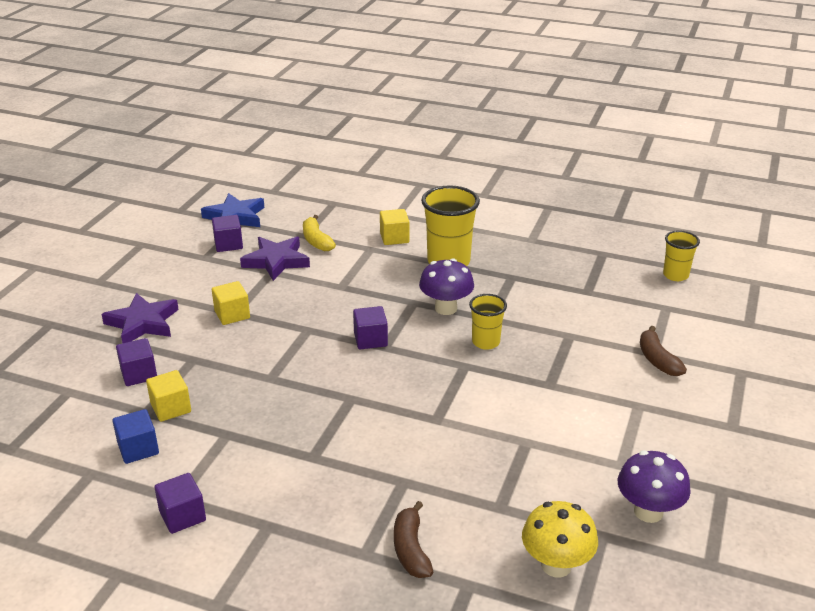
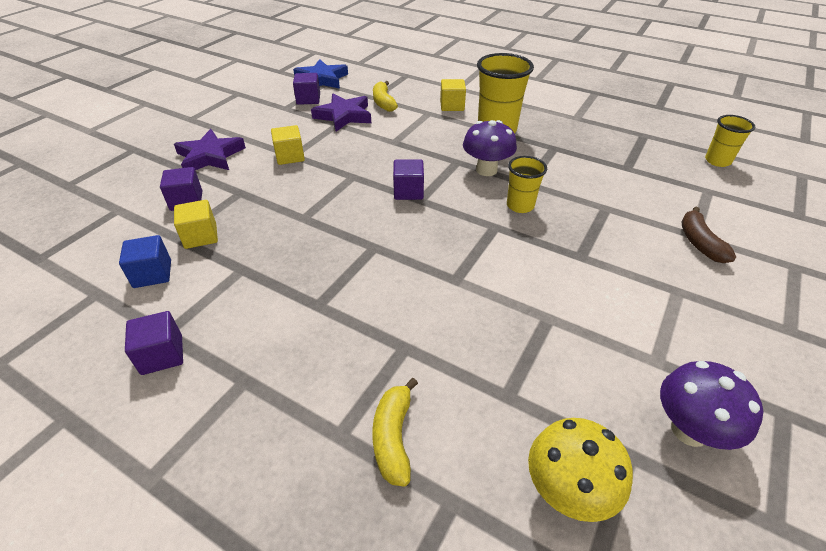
camera: 10 degrees right, 10 degrees up
(411, 549) = (393, 437): brown banana -> yellow banana

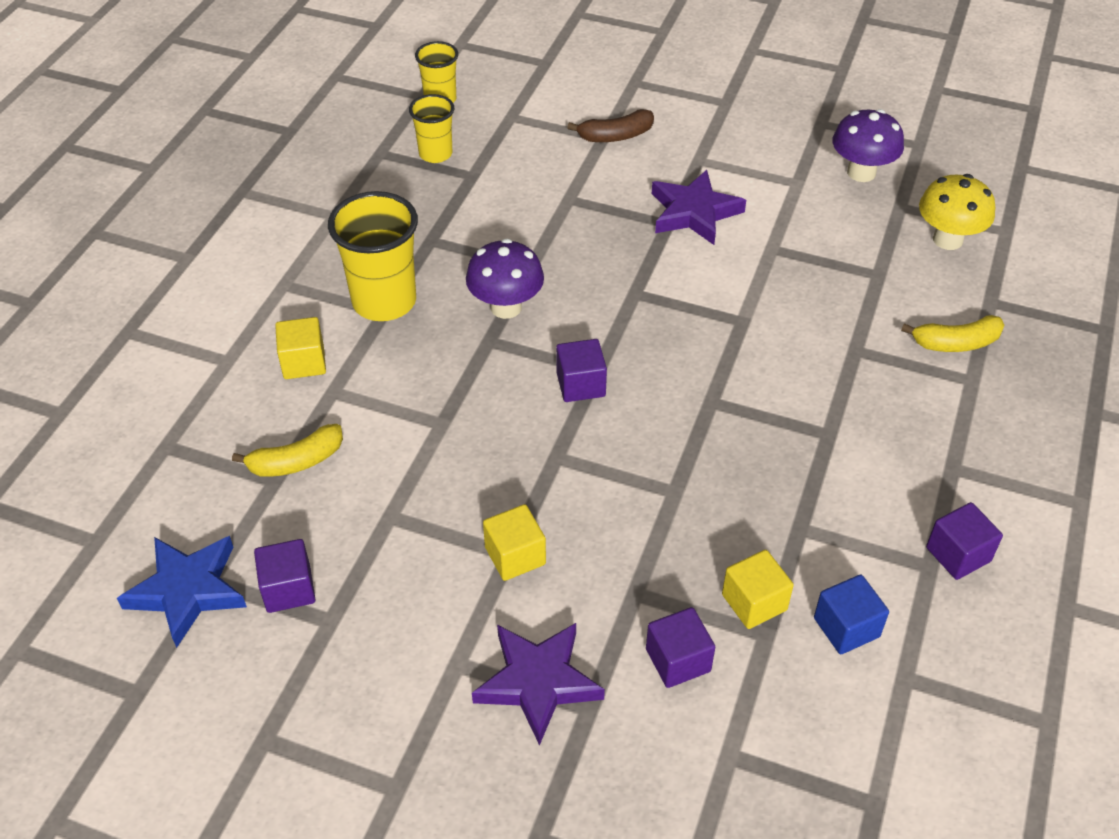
camera: 100 degrees left, 5 degrees up
(344, 116) = (357, 512): purple star -> purple star (694, 213)
(520, 205) = (584, 271): yellow cup -> yellow cup (435, 154)

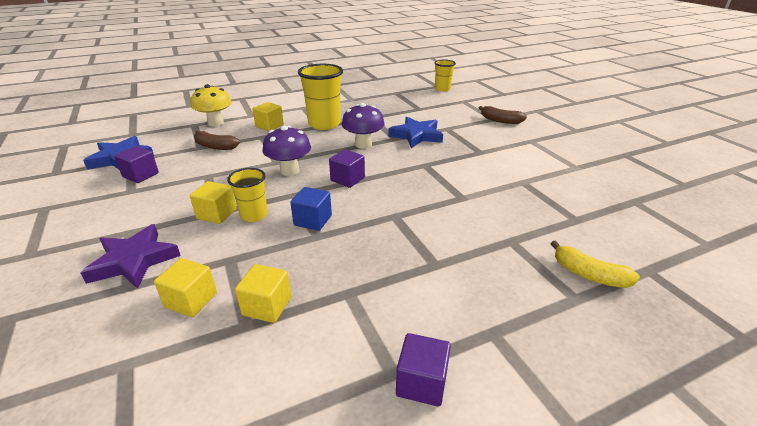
camera: 45 degrees right, 15 degrees down
(296, 461) = (215, 146): yellow banana -> brown banana
(435, 154) = (415, 99): yellow cup -> yellow cup (254, 215)
(550, 241) = (416, 135): none -> blue star
(678, 660) = (191, 300): purple cube -> yellow cube
(694, 213) = (499, 154): purple star -> none
(846, 627) = (288, 360): blue cube -> blue cube (313, 220)
(861, 172) = (625, 179): purple mushroom -> purple mushroom (289, 171)
(947, 239) = (651, 228): yellow mushroom -> yellow mushroom (215, 123)

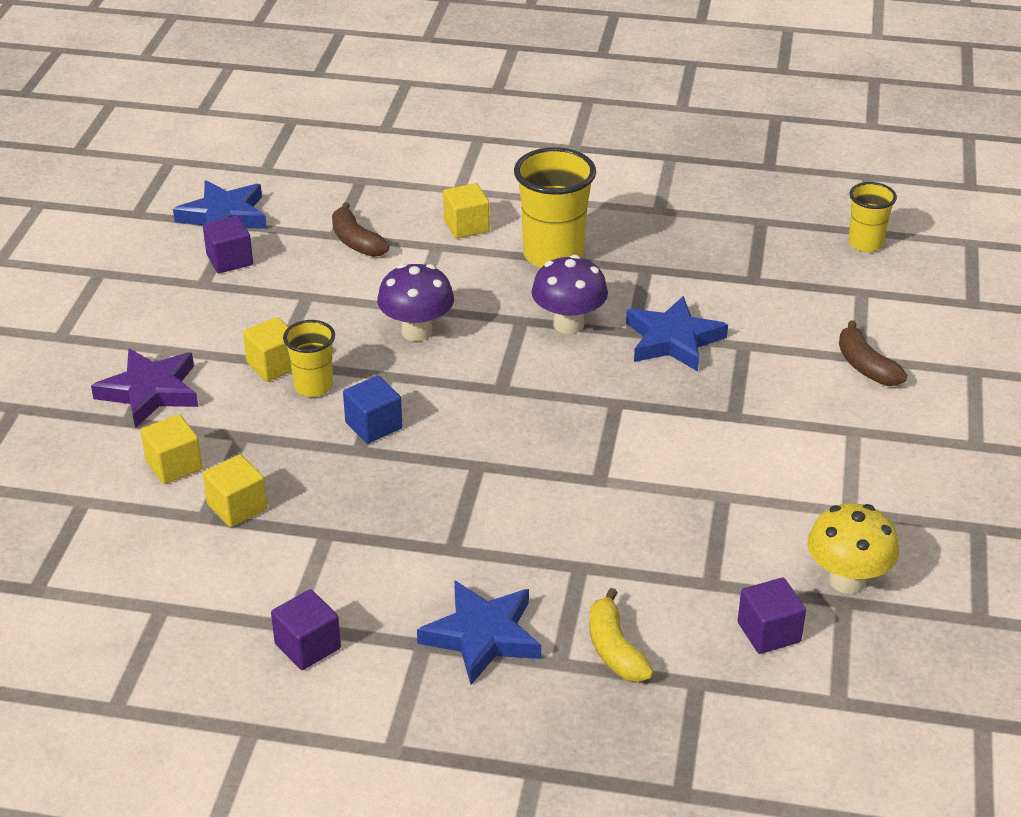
camera: 35 degrees right, 5 degrees up
(215, 123) = (393, 188): yellow mushroom -> yellow mushroom (847, 580)
(347, 179) = (479, 380): purple cube -> purple cube (769, 632)
(517, 307) = (482, 636): none -> blue star

